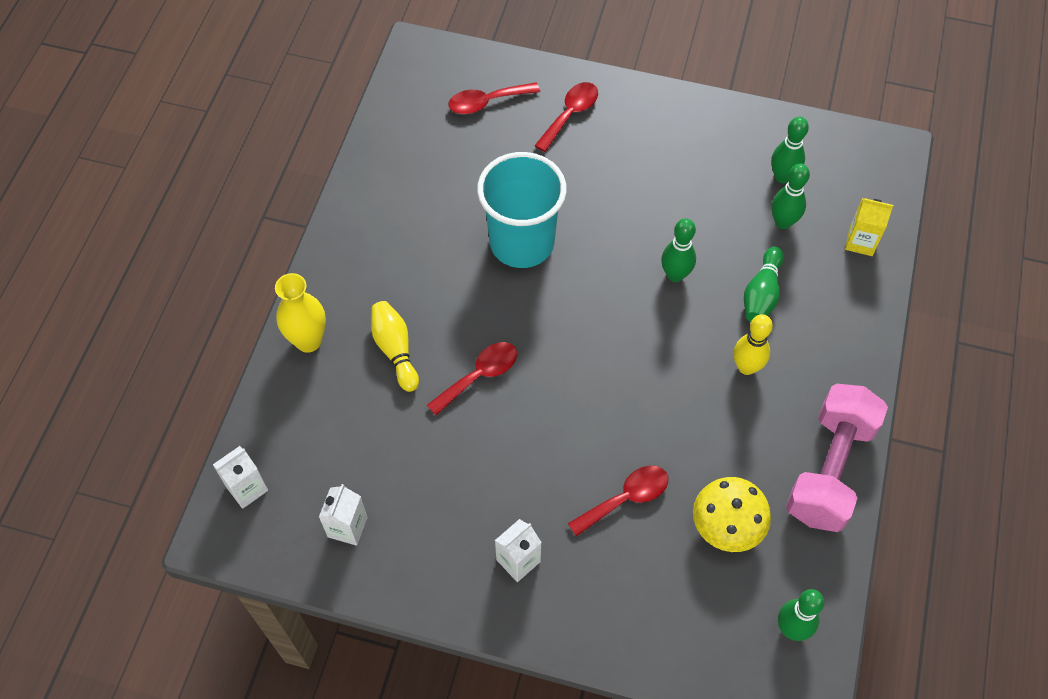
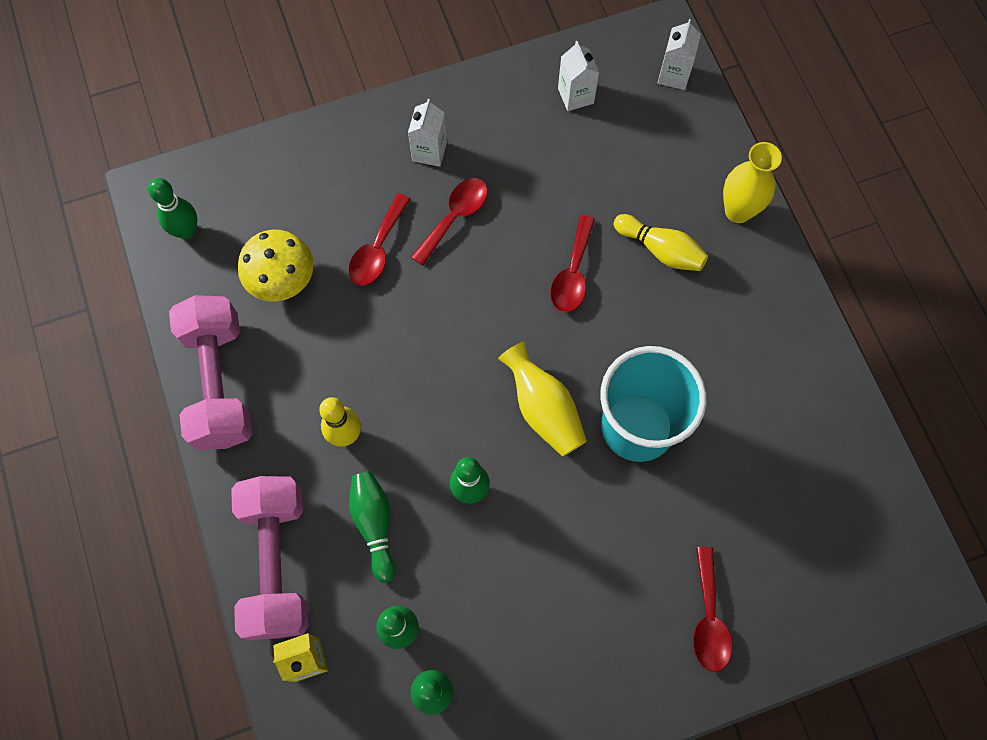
camera: 145 degrees right, 10 degrees up
(487, 102) = (804, 572): red spoon -> red spoon (455, 217)
(581, 294) = (543, 409): none -> yellow vase
(850, 312) = (277, 562): none -> pink dumbbell

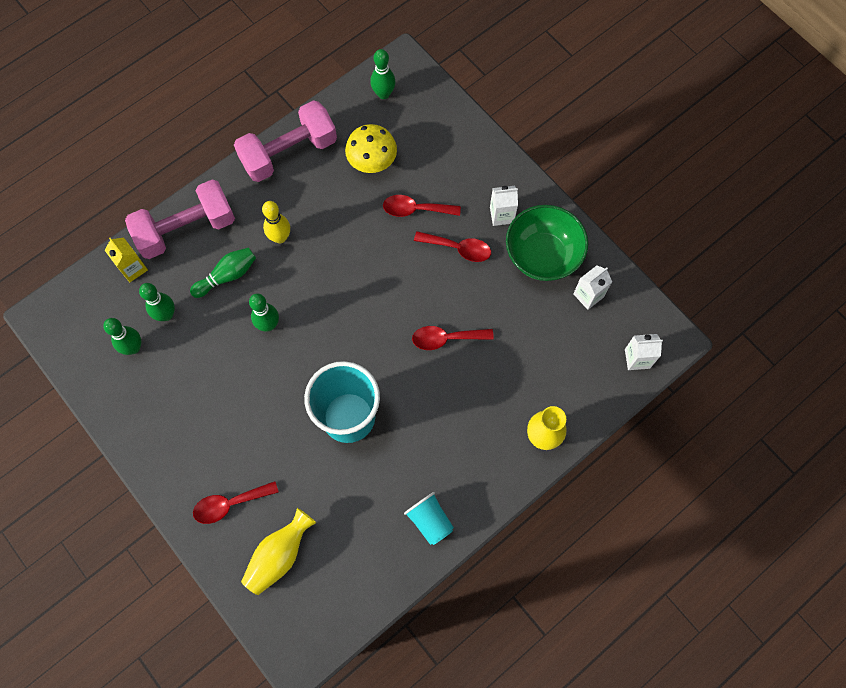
camera: 70 degrees right, 0 degrees up
(503, 126) = (542, 255): none -> green bowl
(543, 409) = (339, 352): yellow vase -> yellow vase (279, 555)
(660, 250) = (488, 392): yellow bowling pin -> none
(803, 373) = (430, 521): none -> turquoise cup

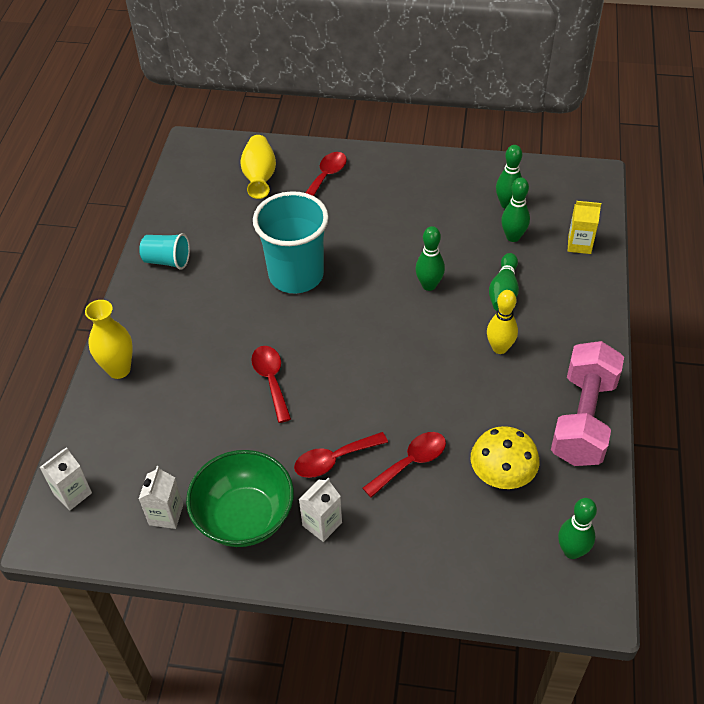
camera: 140 degrees right, 20 degrees down
(186, 229) = (580, 297): pink dumbbell -> none
(446, 338) = (271, 380): red spoon -> red spoon turned 60 degrees counterclockwise

